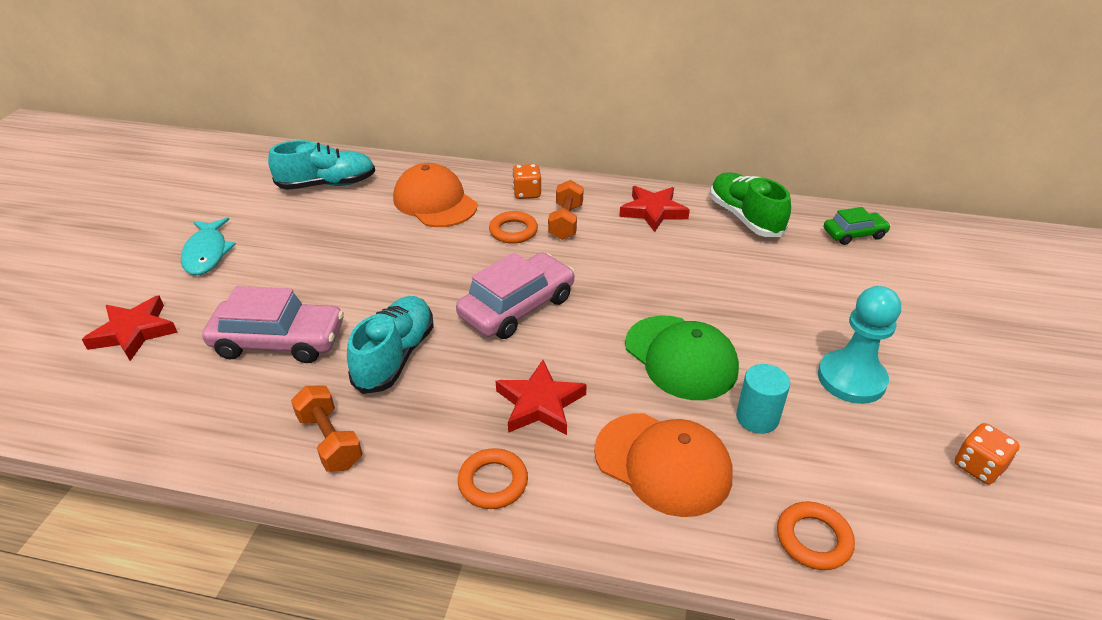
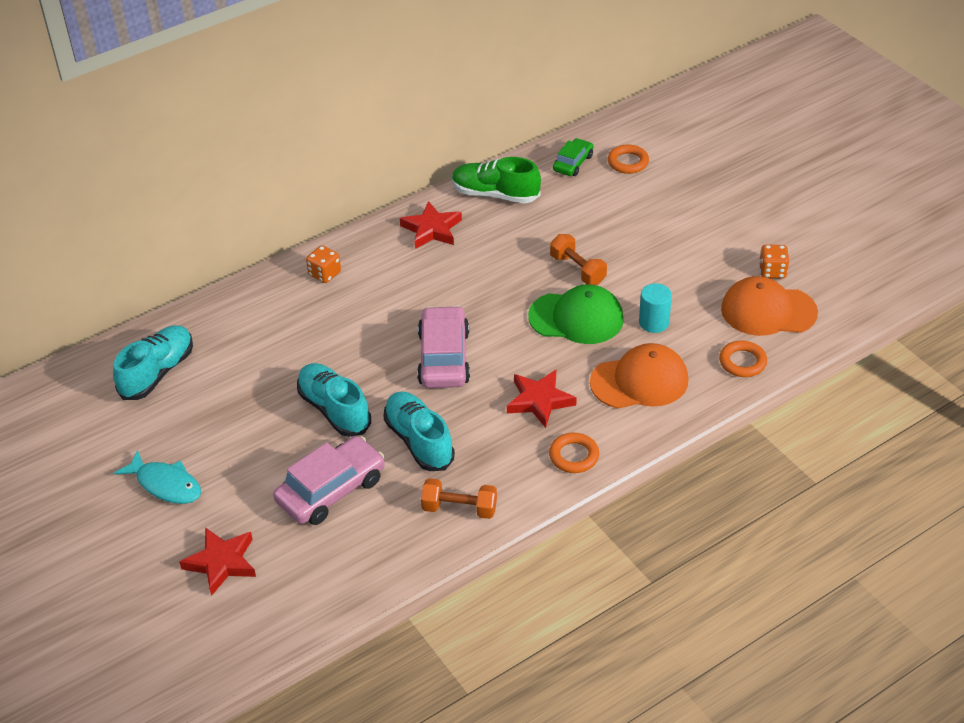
camera: 45 degrees left, 5 degrees up
(381, 285) = (334, 410): none -> turquoise shoe
(435, 202) = (268, 327): orange cap -> orange cap (768, 311)
(513, 231) = (361, 309): orange ring -> orange ring (628, 162)
(565, 222) = (385, 277): orange dumbbell -> orange dumbbell (577, 269)
(851, 379) = (673, 265): turquoise pawn -> none

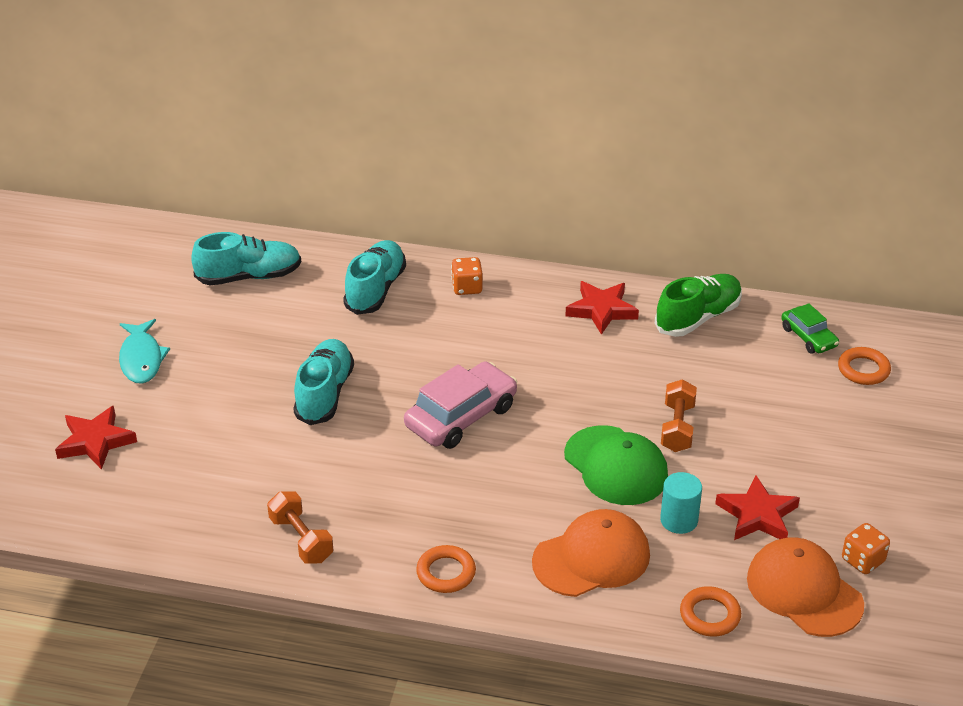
camera: 45 degrees right, 5 degrees down
(331, 490) = (236, 450): pink car -> none
(419, 441) = (348, 465): turquoise shoe -> turquoise shoe (375, 289)
(495, 194) = (698, 318): green shoe -> green shoe turned 75 degrees clockwise
(539, 401) = (485, 508): red star -> red star (757, 515)
(573, 163) = (808, 337): green car -> green car turned 75 degrees clockwise
(639, 381) = (591, 558): orange cap -> orange cap turned 60 degrees counterclockwise

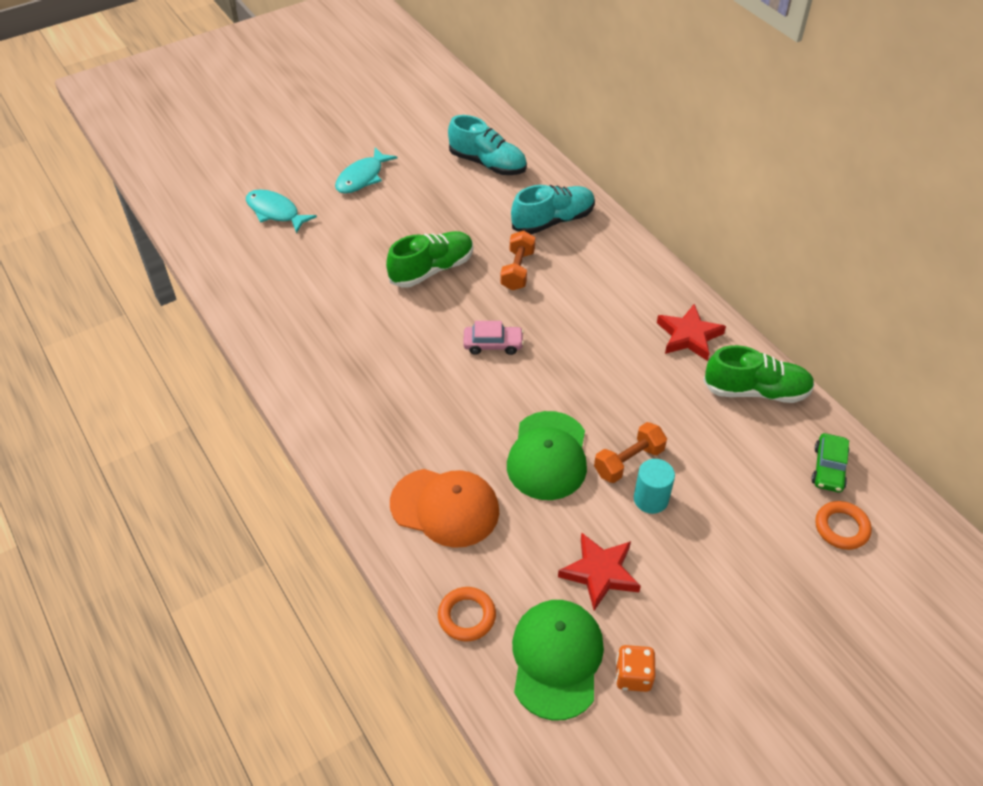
camera: 45 degrees right, 10 degrees up
(95, 441) = (275, 212): red star -> turquoise fish
(301, 539) = (297, 354): orange dumbbell -> orange dumbbell (517, 270)
(324, 394) = (432, 269): turquoise shoe -> green shoe
(446, 573) = (346, 442): orange ring -> none
(461, 416) = (493, 344): pink car -> pink car, size x0.57
(467, 287) = (614, 258): orange dice -> none
(679, 520) = (538, 530): turquoise cylinder -> turquoise cylinder (650, 499)
(804, 591) = (556, 659): orange cap -> green cap

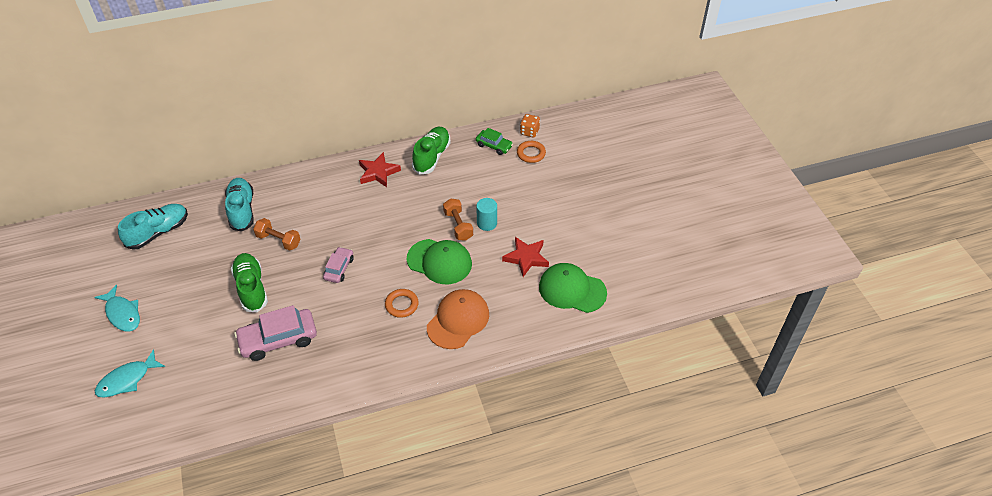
camera: 75 degrees left, 0 degrees up
(360, 319) = (278, 339): none -> pink car
(467, 616) = (535, 325): orange ring -> orange ring (401, 305)
(633, 676) = (589, 260): orange dice -> orange dice (529, 132)

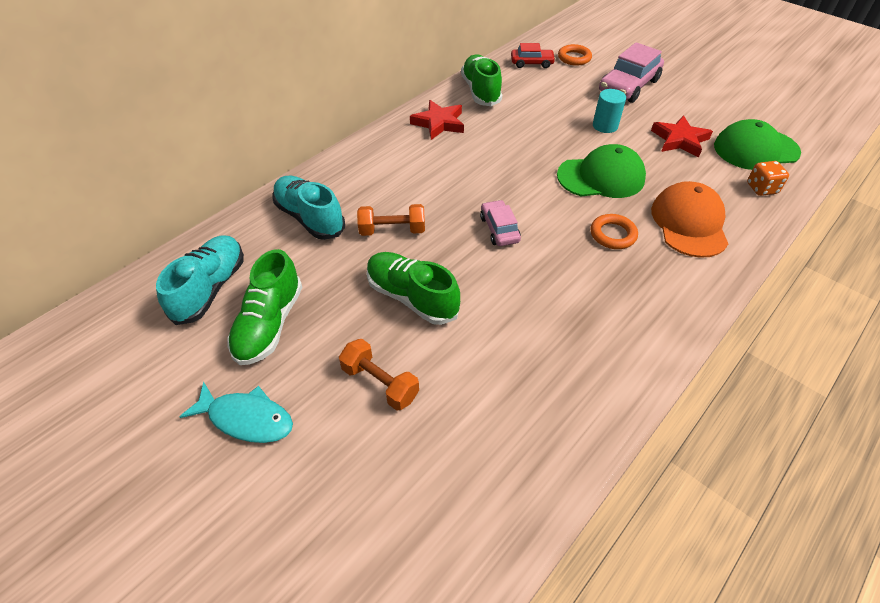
camera: 30 degrees left, 0 degrees up
(127, 380) = (341, 513): turquoise fish -> none
(170, 268) = (269, 324): none -> green shoe
(278, 339) = (512, 341): pink car -> pink car (628, 86)
(458, 226) = (579, 138): orange dumbbell -> orange dumbbell (380, 383)
(494, 146) = (531, 63): green car -> red car
(529, 132) = (551, 43): orange dice -> orange dice (761, 188)

